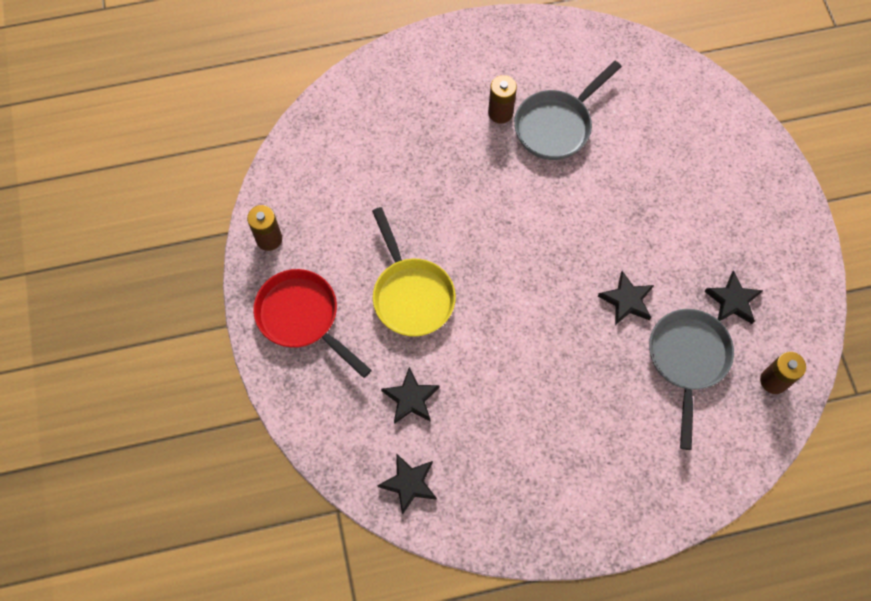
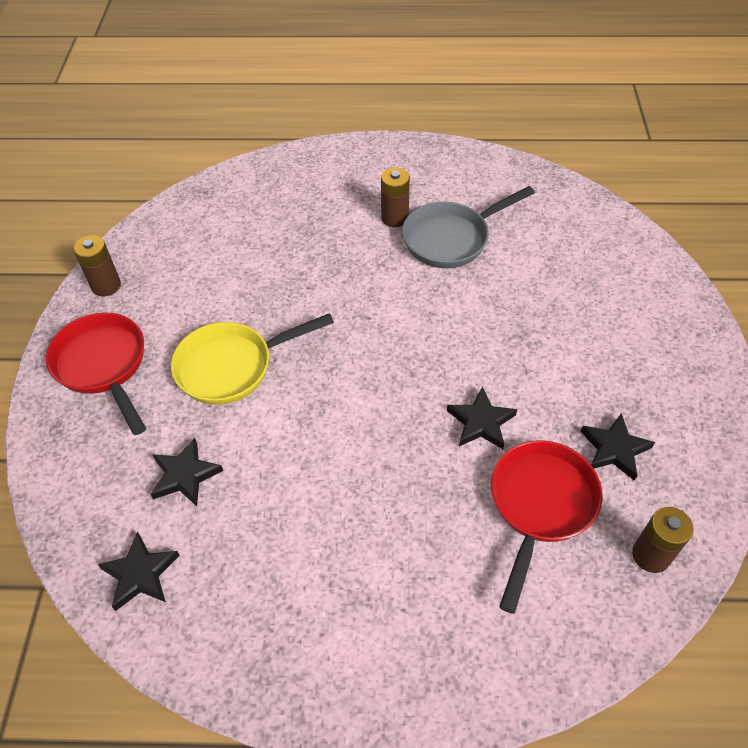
camera: 15 degrees right, 15 degrees down
(411, 294) = (232, 366): yellow pan -> yellow pan turned 75 degrees clockwise
(687, 360) = (540, 505): grey pan -> red pan

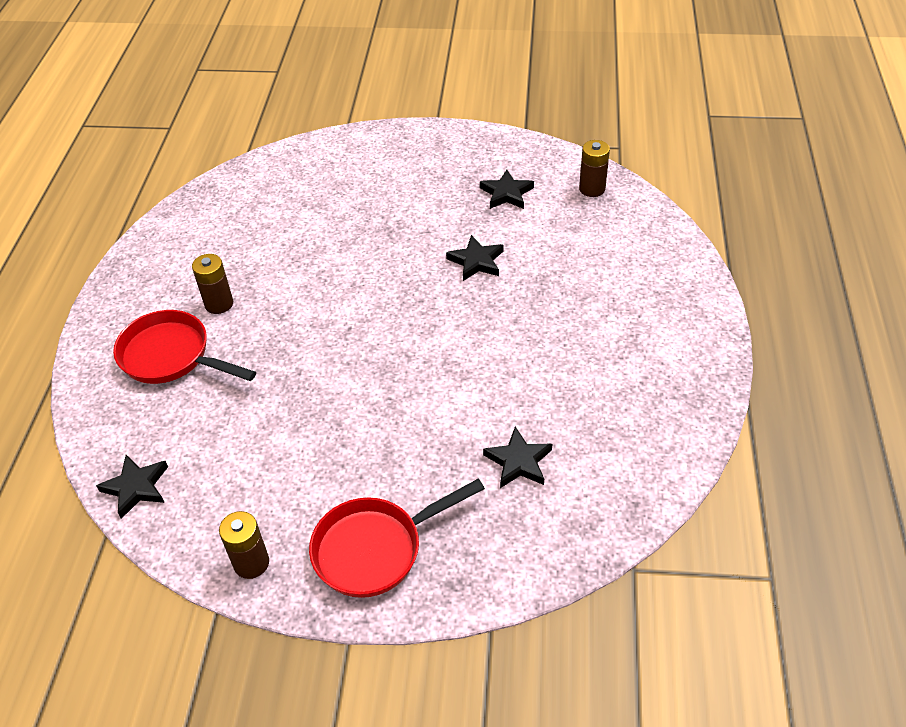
camera: 85 degrees left, 5 degrees down
(140, 574) = (619, 487): black star -> black star (136, 487)
(232, 366) = (394, 432): yellow pan -> none
(451, 239) = (261, 264): grey pan -> none
(540, 505) = (553, 236): red pan -> red pan (171, 356)

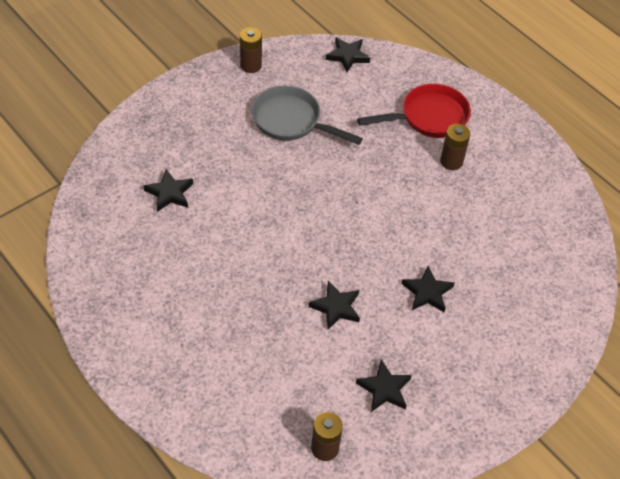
camera: 130 degrees right, 5 degrees up
(301, 452) = (291, 121): none -> grey pan
(375, 549) = (199, 106): red pan -> none
(391, 227) = (427, 292): none -> black star

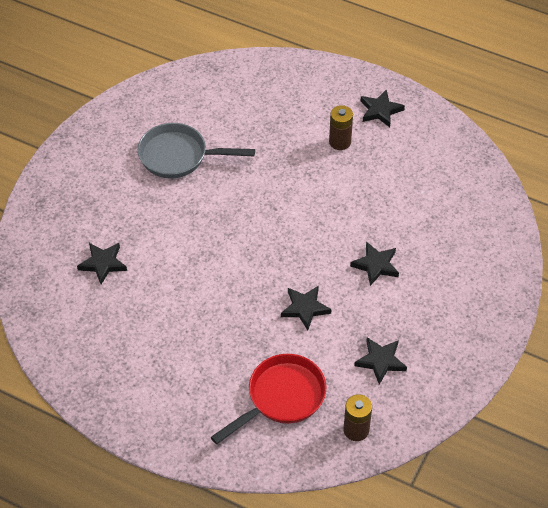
camera: 20 degrees left, 0 degrees up
(251, 65) = (113, 117): brown battery -> none
(347, 56) = (198, 76): black star -> black star (380, 110)
(429, 117) = (300, 108): red pan -> red pan (281, 397)

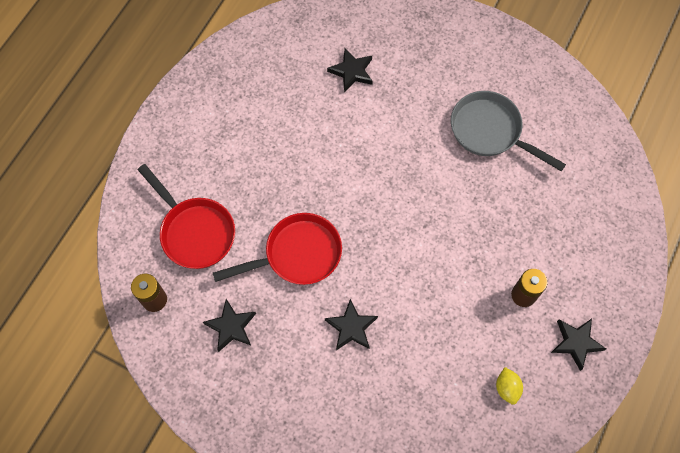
camera: 90 degrees right, 15 degrees up
(179, 156) = (490, 131): grey pan -> grey pan turned 60 degrees counterclockwise
(305, 308) = (297, 254): black star -> red pan
(422, 157) = (507, 388): none -> yellow lemon

